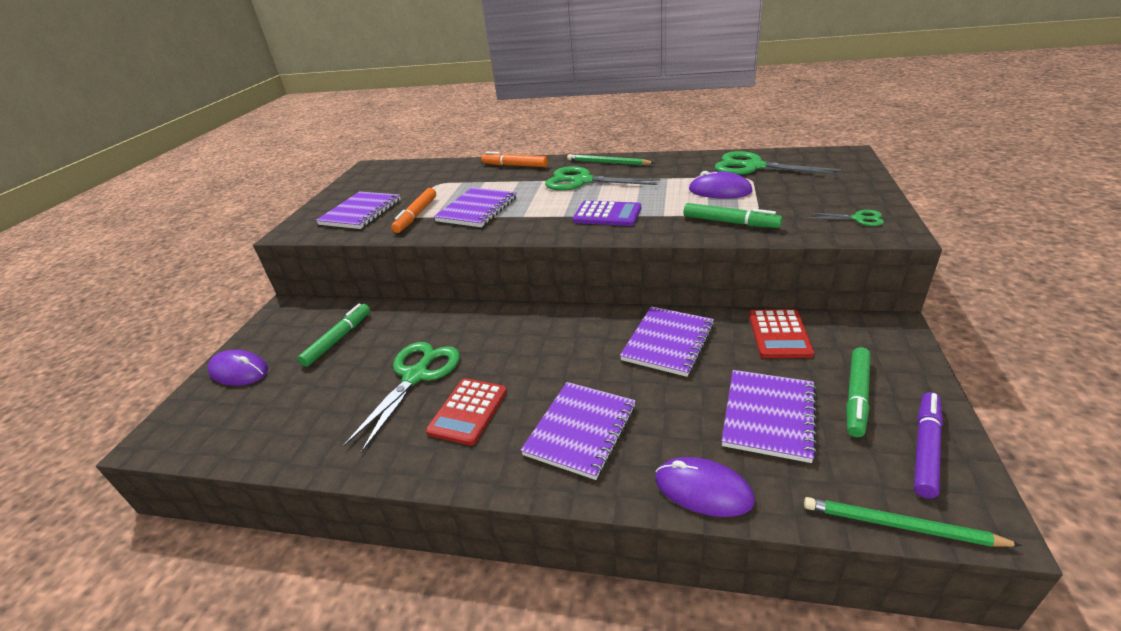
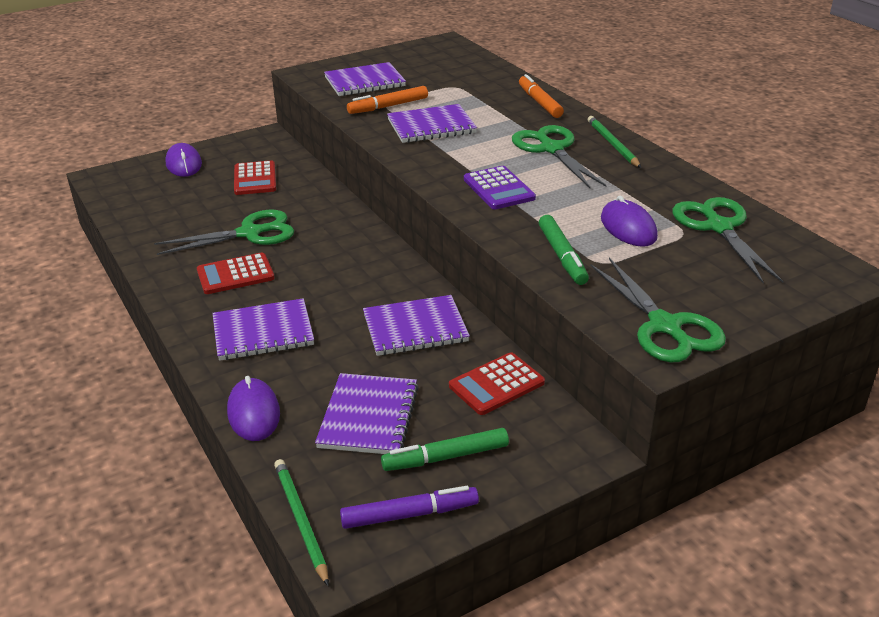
camera: 45 degrees right, 0 degrees up
(338, 339) = (255, 179): green marker -> red calculator
(769, 416) = (368, 416): purple notebook -> purple notebook turned 60 degrees counterclockwise
(858, 219) = (664, 326): green scissors -> green scissors, size x2.07

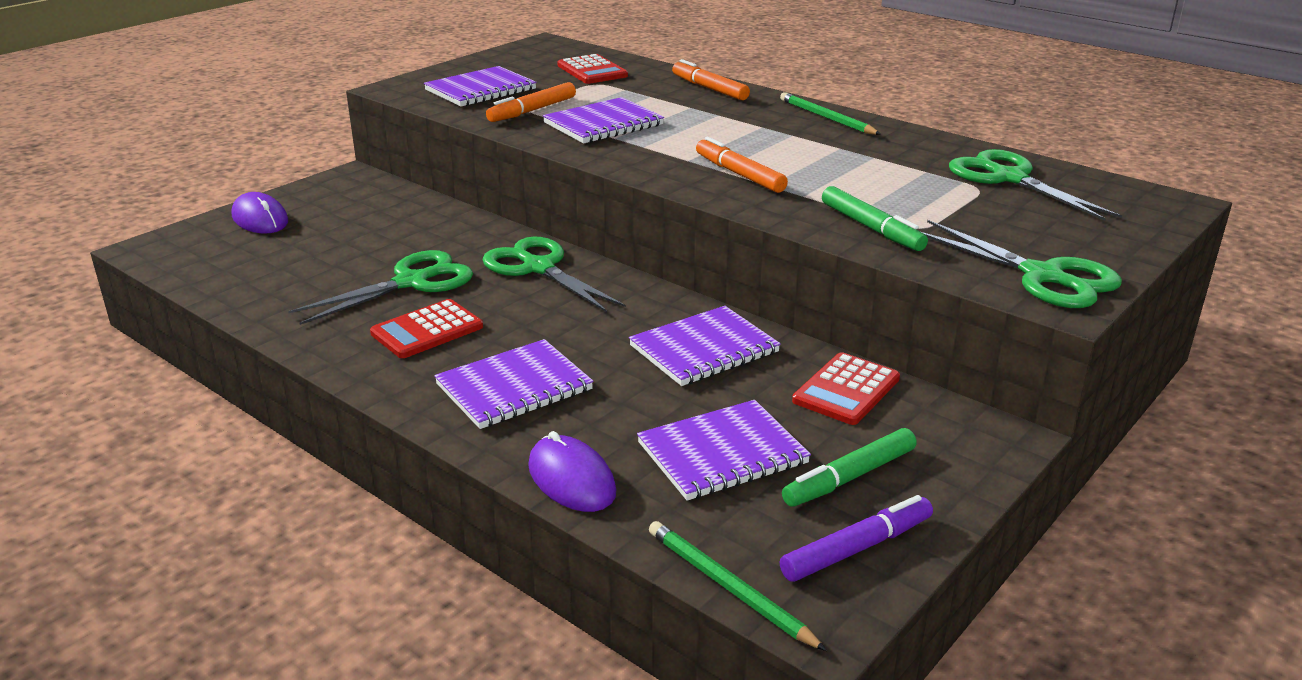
camera: 20 degrees left, 5 degrees down
(255, 179) = (372, 223): red calculator -> red calculator (592, 71)
(368, 416) = (722, 453): purple notebook -> purple notebook turned 75 degrees clockwise
(498, 189) = (739, 174): purple calculator -> orange marker
(552, 149) = (764, 130): green scissors -> green scissors (538, 268)
(628, 227) = (916, 191): purple mouse -> none

